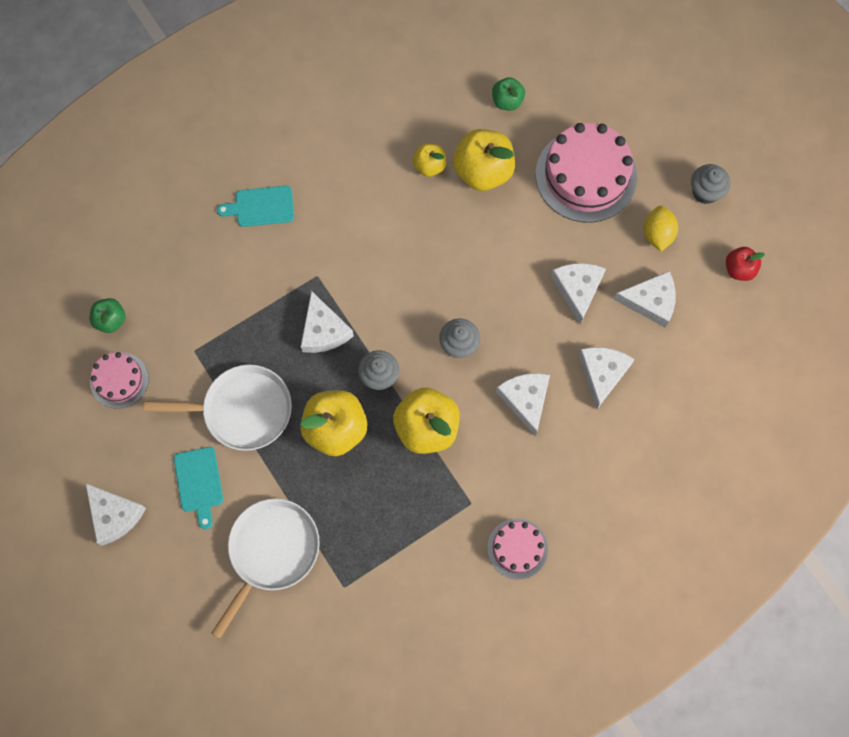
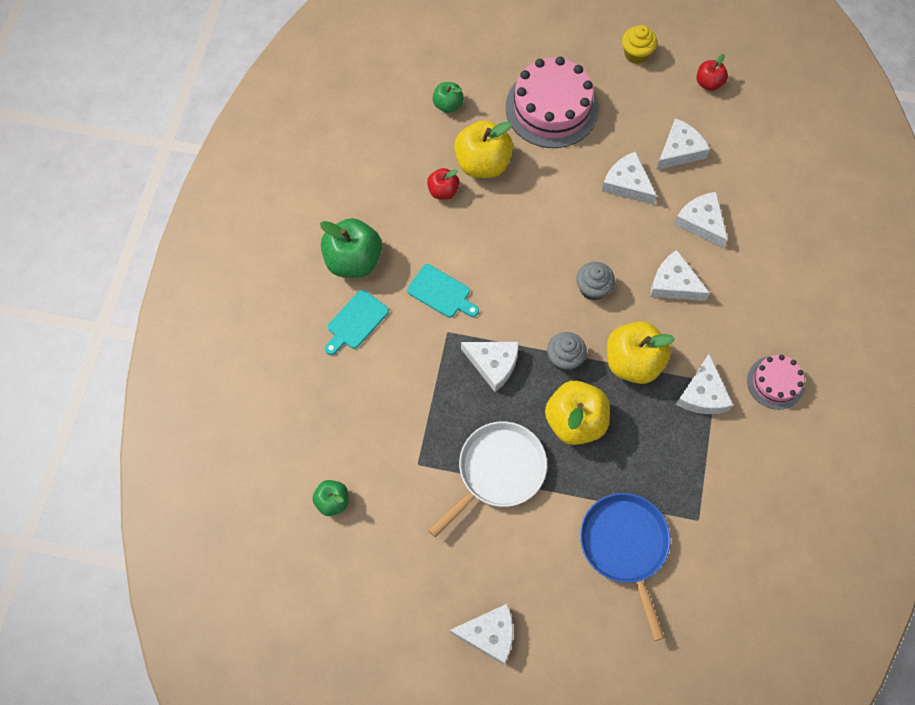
camera: 45 degrees left, 5 degrees down
(119, 380) = (386, 537): pink cake -> none
(199, 482) = (523, 550): turquoise cutting board -> turquoise cutting board (441, 292)
(271, 551) = (625, 546): white pan -> blue pan
(308, 159) = (353, 260): none -> green apple
(429, 166) = (443, 191): yellow apple -> red apple
(452, 502) = (702, 394): none -> white cheese
(657, 234) = (637, 105): yellow lemon -> none
(705, 192) = (636, 54): grey cupcake -> yellow cupcake

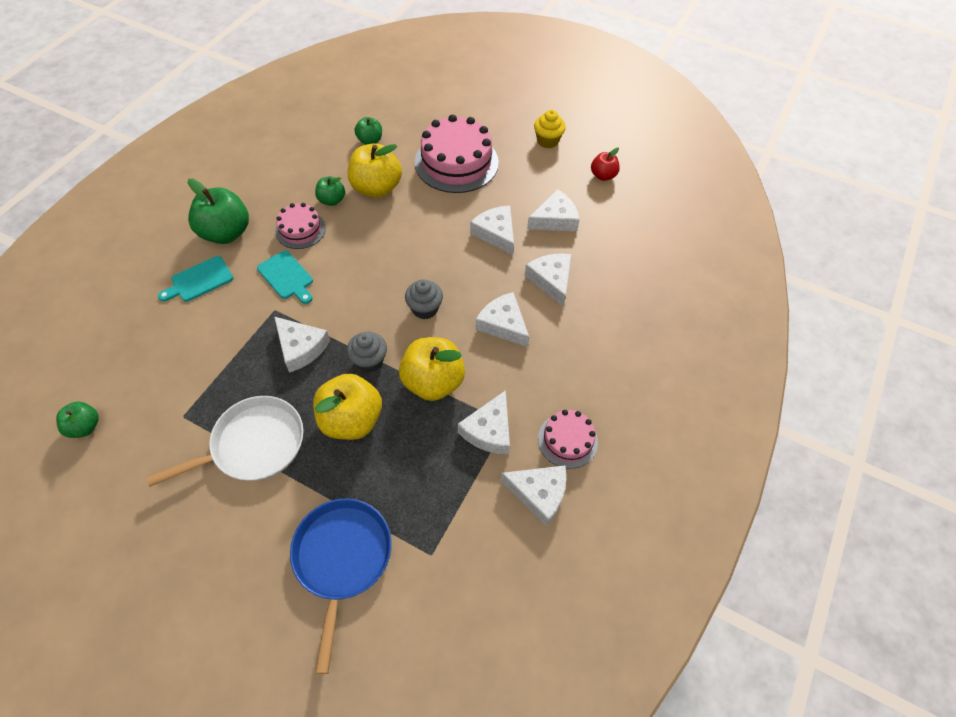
camera: 15 degrees right, 10 degrees down
(428, 235) = (300, 230): none -> pink cake
(443, 191) = (332, 200): red apple -> green apple
(489, 634) = (156, 608): white cheese -> white cheese (539, 493)

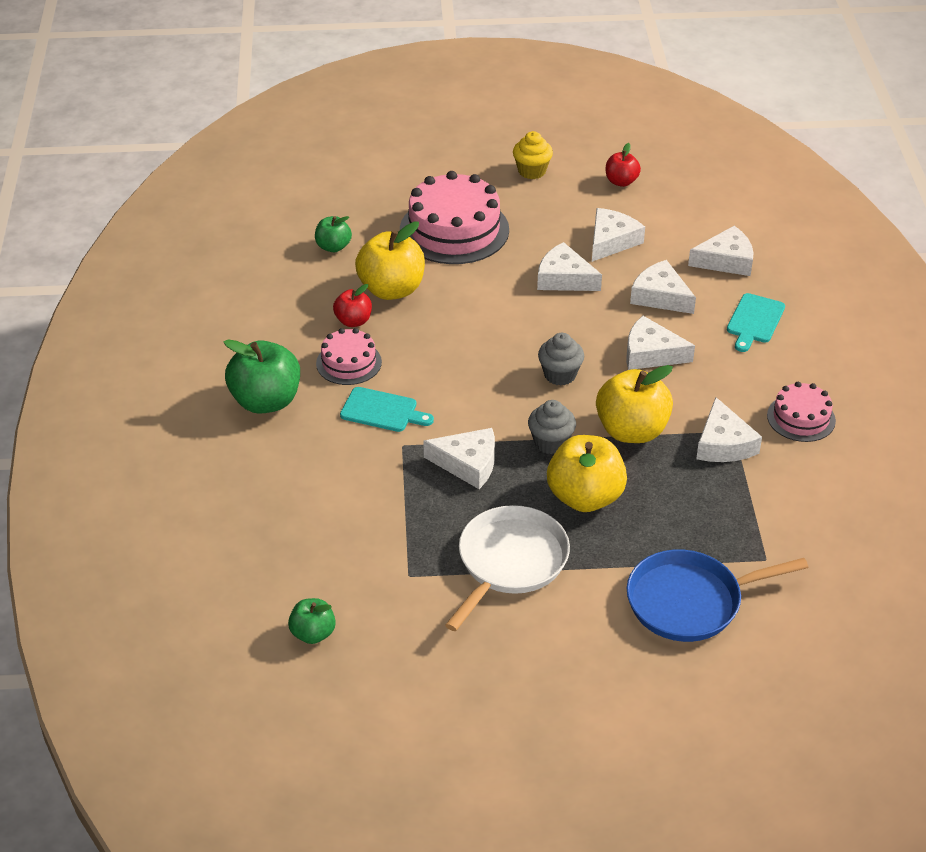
camera: 30 degrees left, 15 degrees down
(199, 280) = (287, 456): turquoise cutting board -> turquoise cutting board (754, 321)
(332, 200) = (353, 321): green apple -> red apple
(342, 558) = (689, 601): blue pan -> blue pan turned 75 degrees counterclockwise
(539, 493) = (815, 469): white cheese -> white cheese (726, 260)

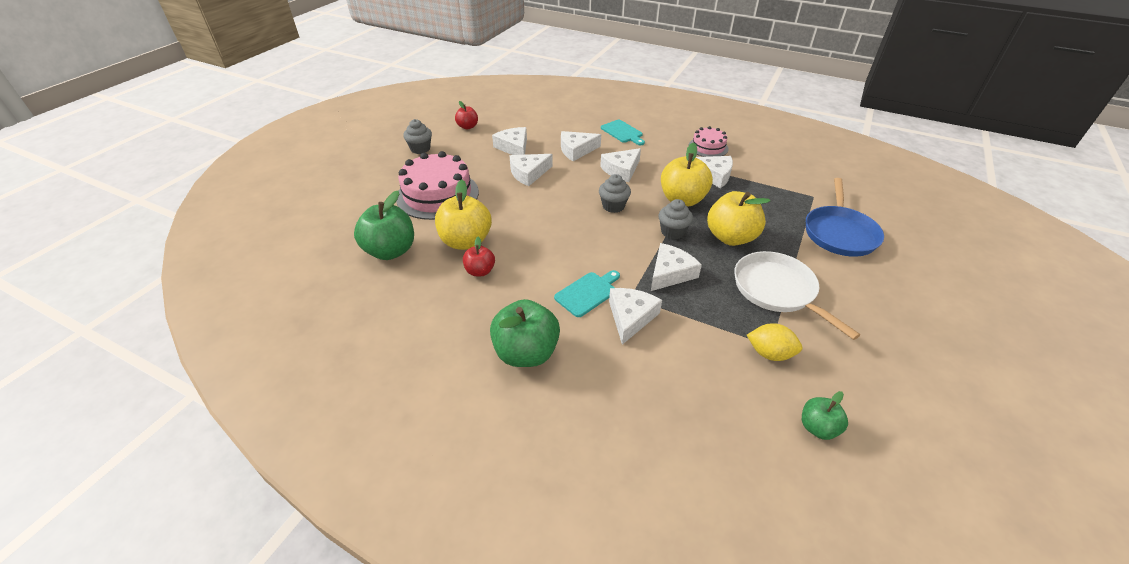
camera: 60 degrees left, 0 degrees up
(333, 247) = (390, 251): green apple -> green apple, size x1.83
(349, 363) = (522, 290): pink cake -> none
(394, 577) = (769, 353): none -> yellow lemon
(532, 171) = (420, 149): yellow cupcake -> grey cupcake
(726, 260) = (567, 123): white cheese -> white cheese (630, 317)

